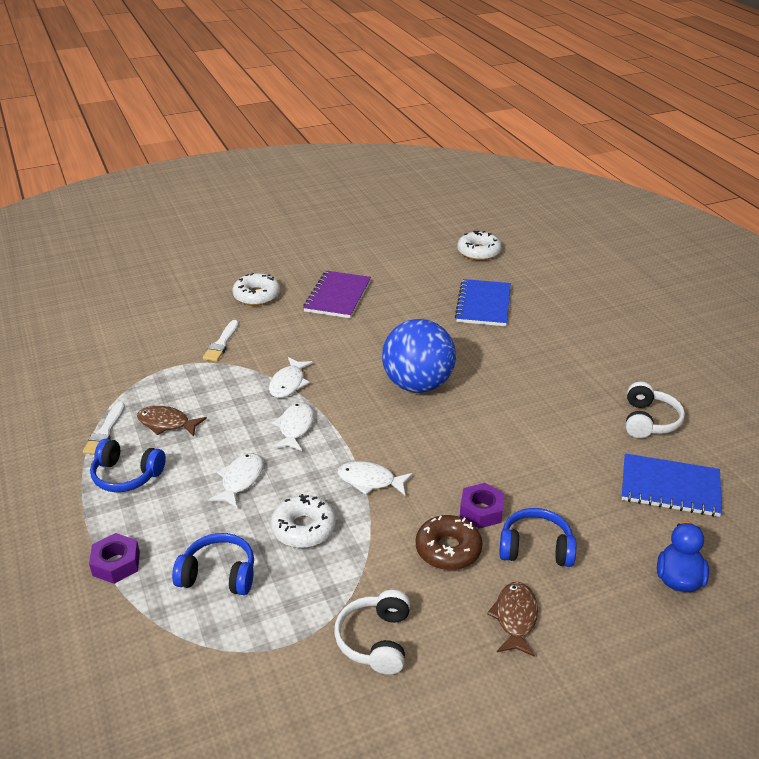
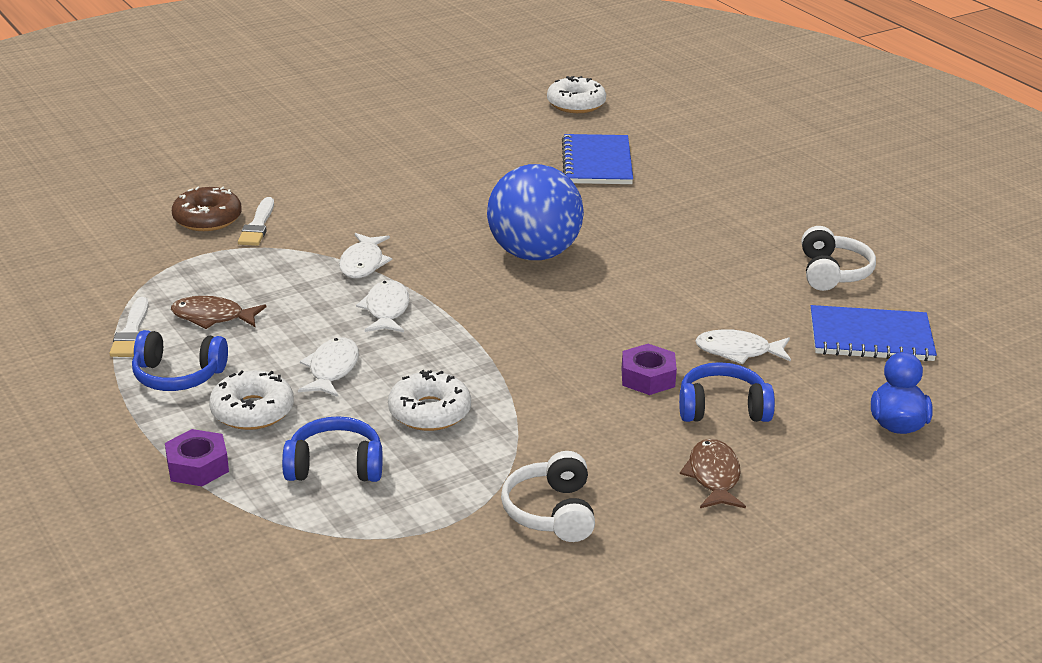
camera: 10 degrees left, 5 degrees down
(256, 296) = (288, 169): white donut -> white donut (252, 411)
(337, 296) = (400, 164): purple notebook -> none
(370, 481) = (500, 358): white fish -> white fish (738, 351)
(448, 549) = (616, 418): brown donut -> brown donut (207, 219)

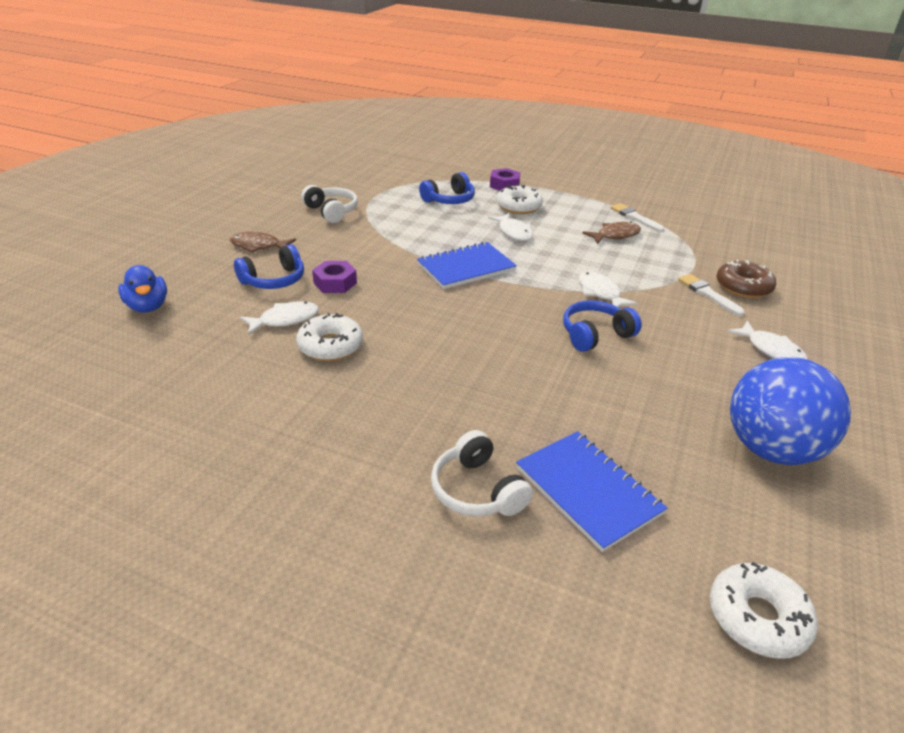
camera: 145 degrees right, 5 degrees up
(178, 375) = (576, 209): blue headphones -> blue headphones (595, 335)
(386, 310) = (537, 270): white fish -> white fish (771, 350)
(429, 412) = (437, 230): white donut -> white donut (330, 346)
(534, 254) = (505, 344): blue ball -> blue ball (770, 449)
(713, 476) = (259, 246): brown fish -> brown fish turned 135 degrees clockwise
(832, 272) = (236, 428): white headphones -> white headphones (477, 490)
(871, 337) = (180, 368): blue notebook -> blue notebook (466, 267)

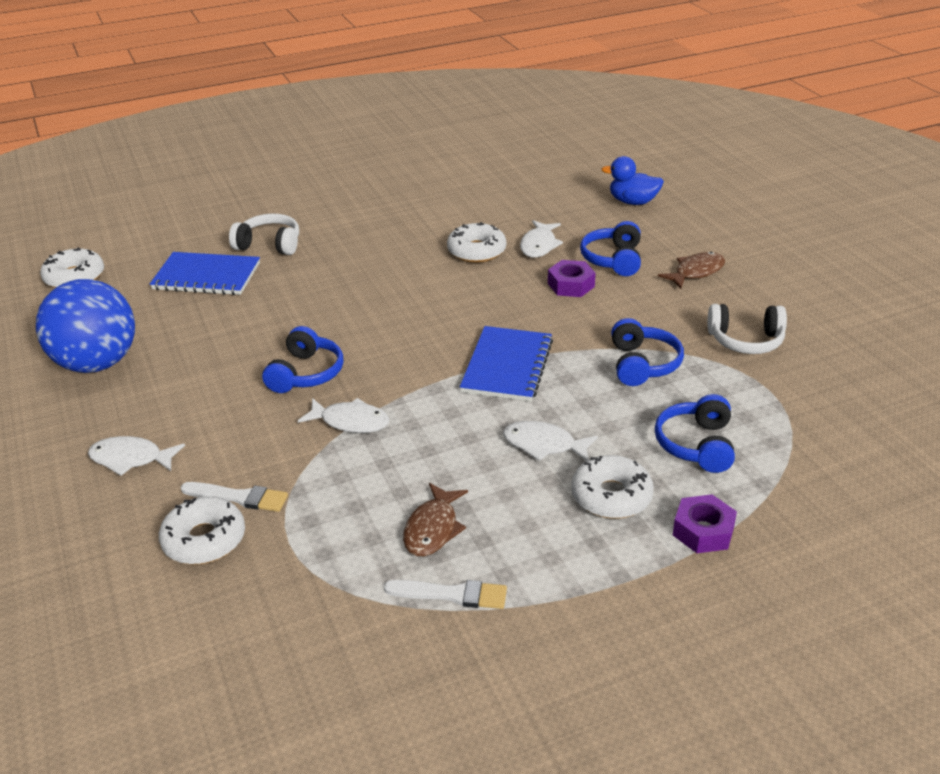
camera: 135 degrees right, 0 degrees up
(400, 231) = (642, 364): none -> blue headphones
(743, 287) = (204, 540): brown donut -> white donut

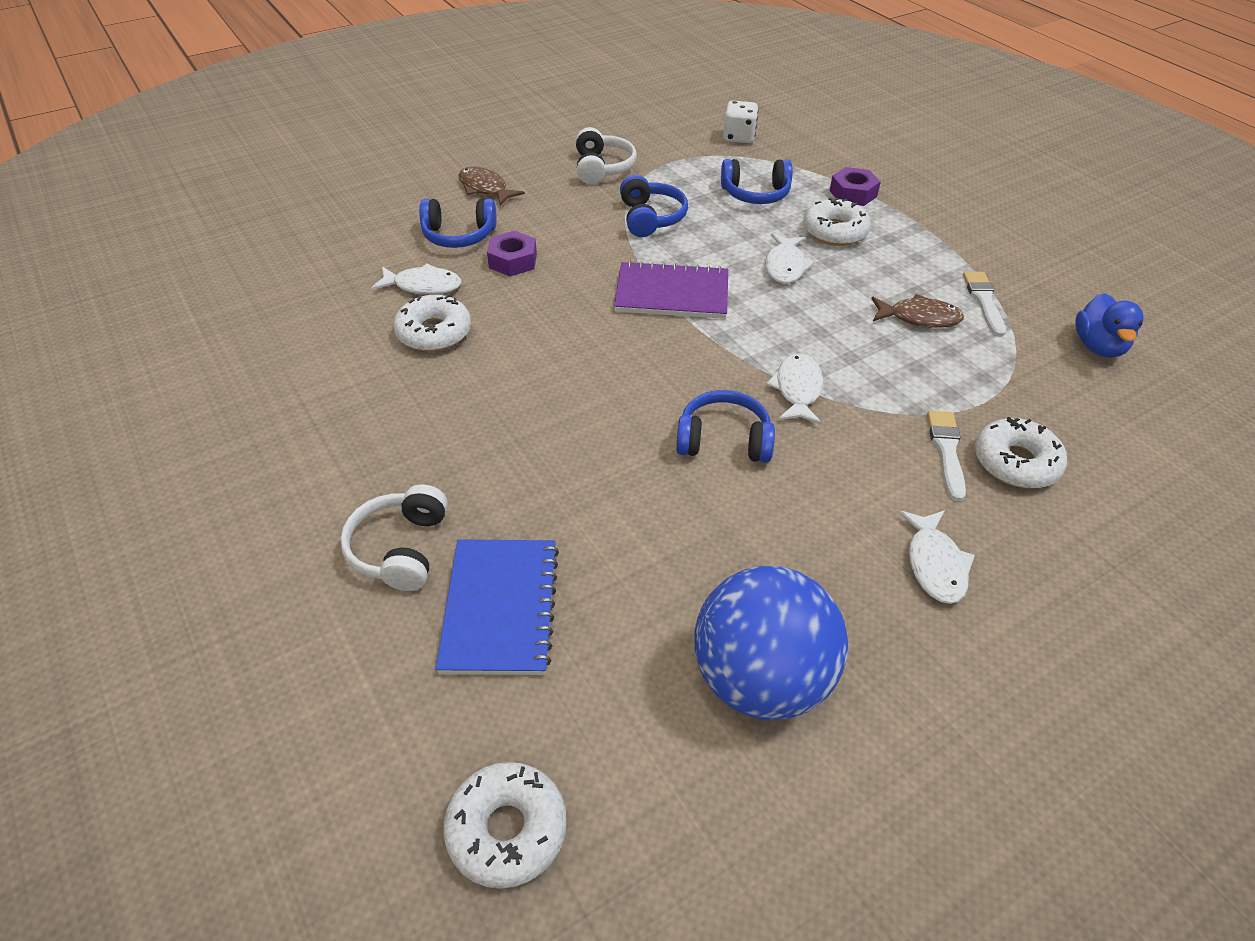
camera: 100 degrees left, 10 degrees up
(507, 366) = (672, 293): blue notebook -> purple notebook
(633, 202) = (325, 224): blue duck -> blue duck (1098, 346)
(642, 364) = (650, 218): blue headphones -> blue headphones turned 90 degrees clockwise
(844, 451) = (739, 137): none -> white dice

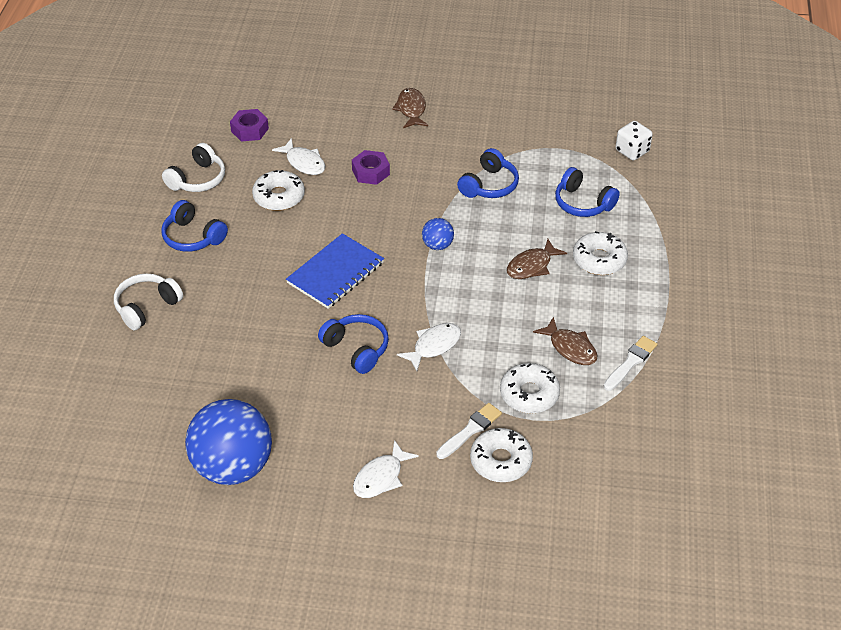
camera: 40 degrees right, 0 degrees up
(459, 235) = (359, 137): blue headphones -> blue headphones (193, 237)
(500, 608) = (160, 362): blue notebook -> blue notebook (335, 273)
(507, 830) = (72, 449): white donut -> white donut (529, 394)
(602, 168) = (503, 130): white headphones -> white headphones (197, 179)
(672, 293) = (437, 245): purple notebook -> blue ball
(785, 266) = (532, 266): white fish -> brown fish
(853, 193) = (653, 238): purple nut -> purple nut (249, 130)
(1098, 346) = (662, 434): blue duck -> none

